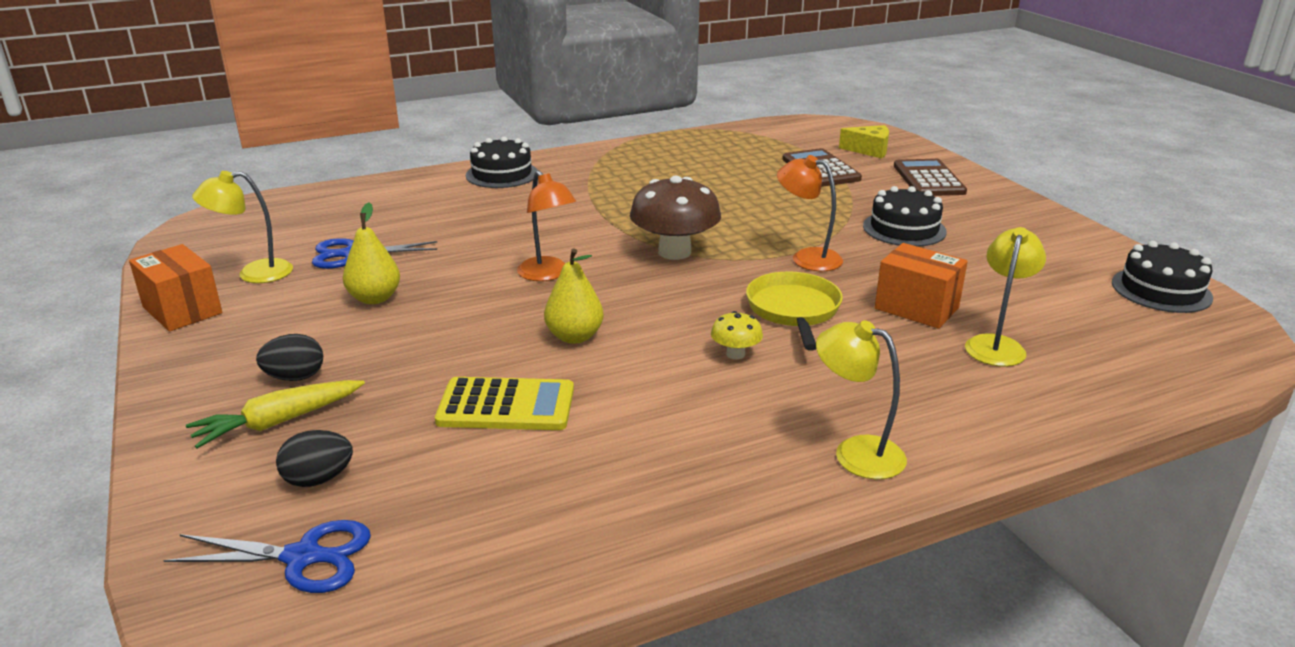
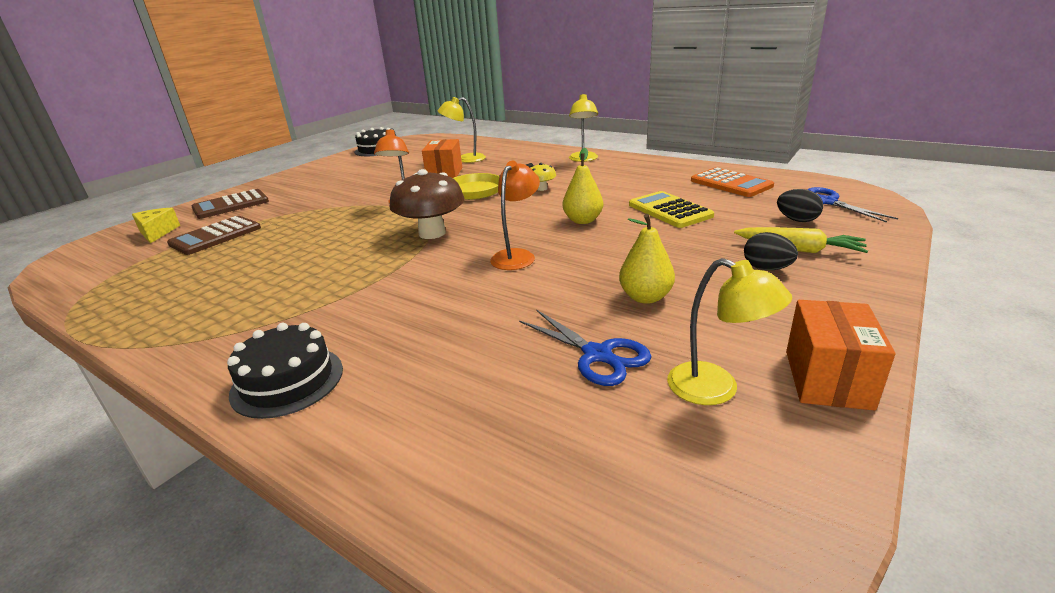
camera: 120 degrees left, 0 degrees up
(507, 525) = (731, 183): none -> orange calculator
(904, 229) = (335, 194): black cake -> none

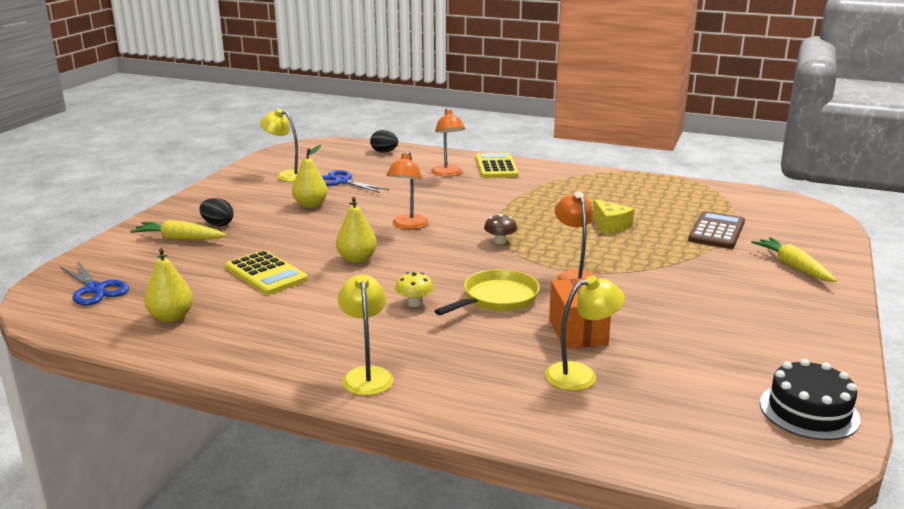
camera: 165 degrees right, 5 degrees down
(157, 232) = (790, 232): yellow cheese -> yellow cheese (610, 226)
(231, 205) = (793, 267): brown calculator -> yellow carrot
(287, 381) = (496, 167): black cake -> yellow calculator
(394, 364) = (448, 174): none -> orange lamp
(432, 233) = (500, 241): brown mushroom -> brown mushroom, size x0.48
(731, 183) = (171, 317): orange calculator -> yellow pear
(797, 220) = (150, 266): black egg -> black egg (384, 152)
(827, 379) = (233, 180): orange box -> none

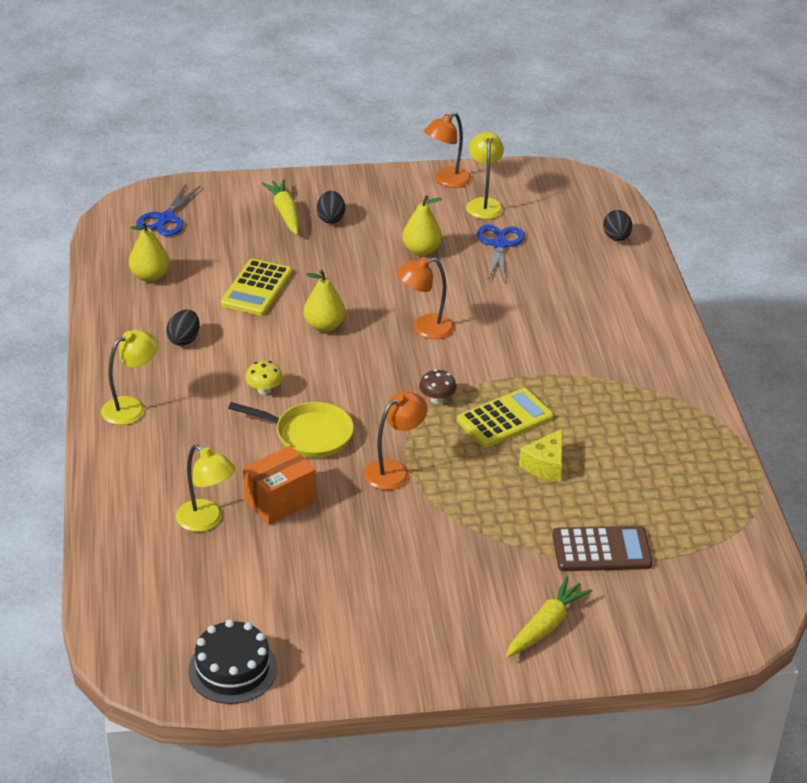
camera: 60 degrees right, 15 degrees up
(294, 323) = (184, 339): none -> black egg
(448, 174) = (592, 305): orange lamp -> orange lamp (446, 181)
(496, 167) = (650, 332): yellow calculator -> yellow calculator (505, 419)

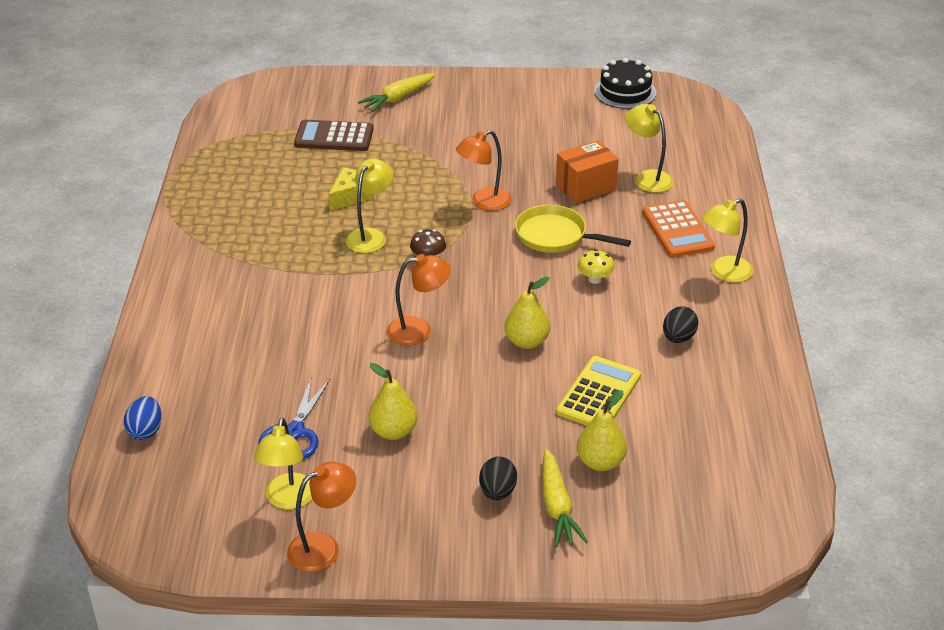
camera: 170 degrees left, 0 degrees up
(150, 276) = (725, 421): yellow pear -> yellow pear (600, 462)
(166, 219) = (716, 510): blue scissors -> none
(175, 453) = (677, 230): none -> orange calculator
(505, 419) = (370, 236): yellow calculator -> yellow lamp
(616, 238) = (145, 431): black egg -> blue egg

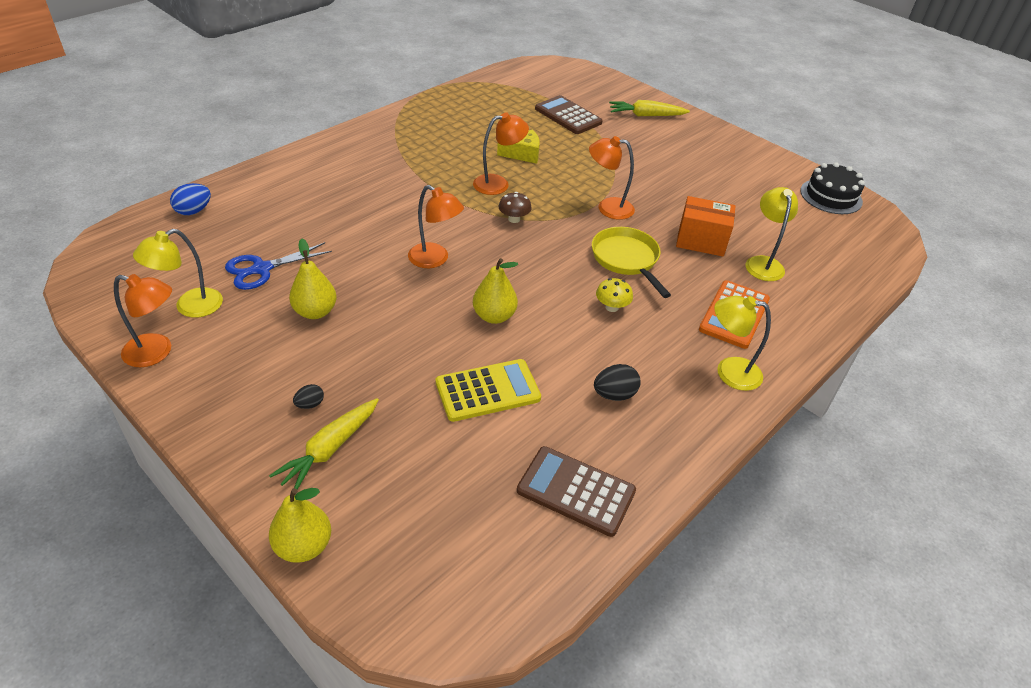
camera: 40 degrees right, 5 degrees up
(370, 236) = (498, 184): yellow lamp -> orange lamp
(497, 492) = (310, 404): black egg -> black egg, size x0.62
(600, 462) = (410, 442): yellow pear -> yellow pear (303, 546)
(737, 413) = (576, 491): none -> brown calculator

